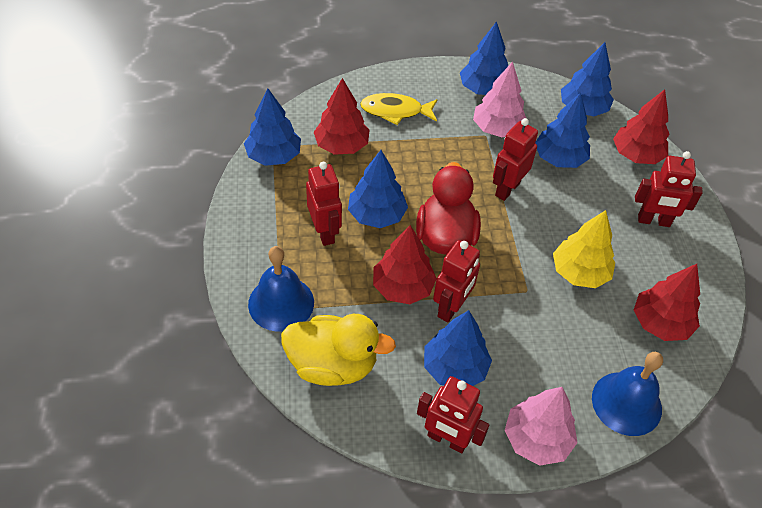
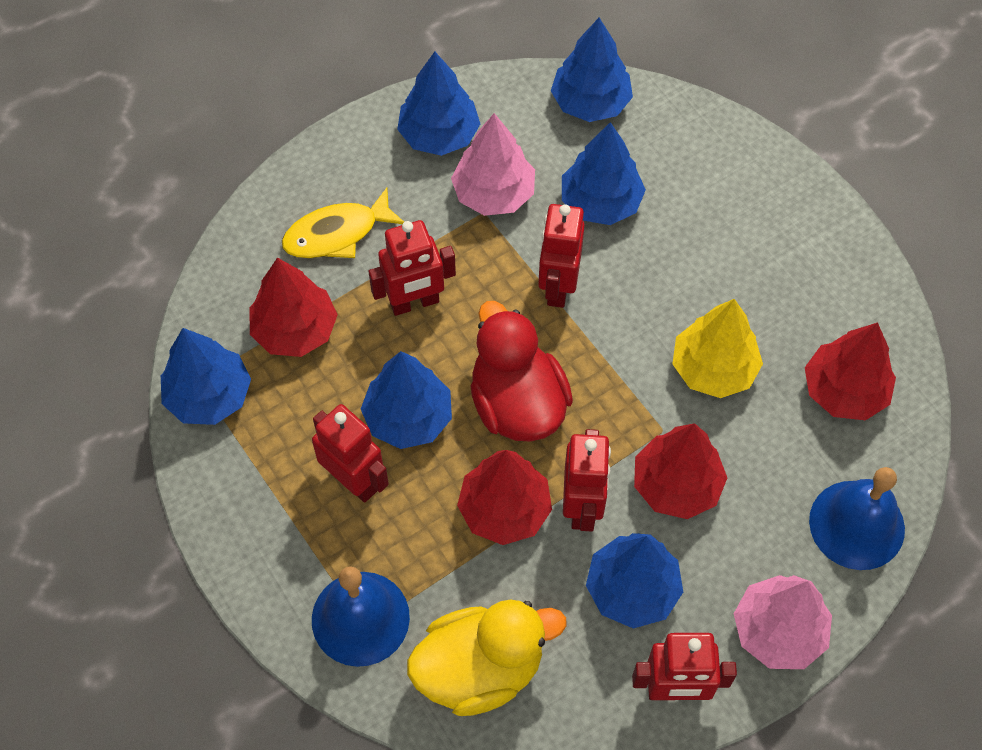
camera: 25 degrees left, 10 degrees up
(636, 155) = (697, 146): red tree -> red tree (676, 485)
(653, 221) = (767, 241): red robot -> red robot (414, 303)

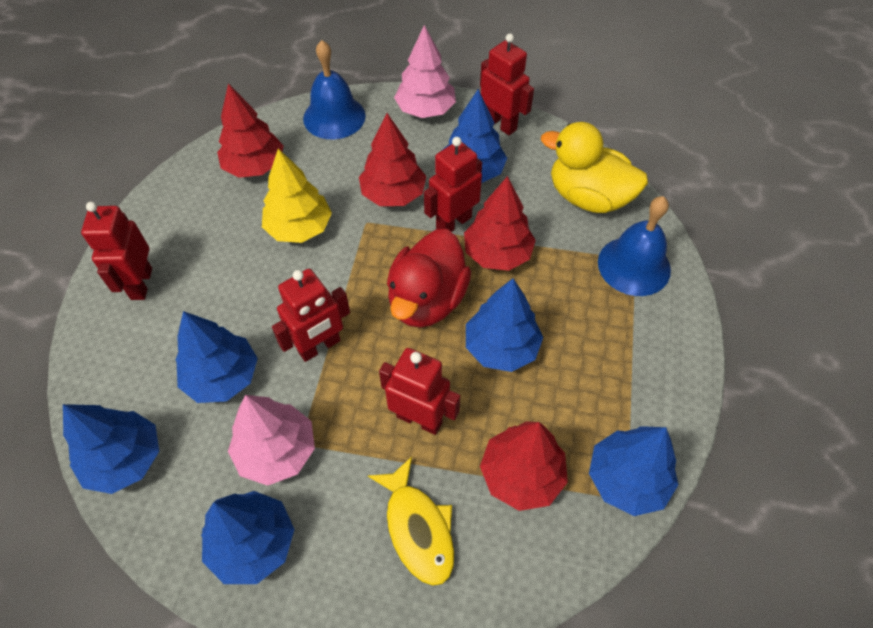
camera: 135 degrees left, 5 degrees down
(337, 233) = (418, 528): yellow fish -> yellow fish turned 45 degrees clockwise
(354, 480) = (571, 338): red robot -> red robot (141, 284)

